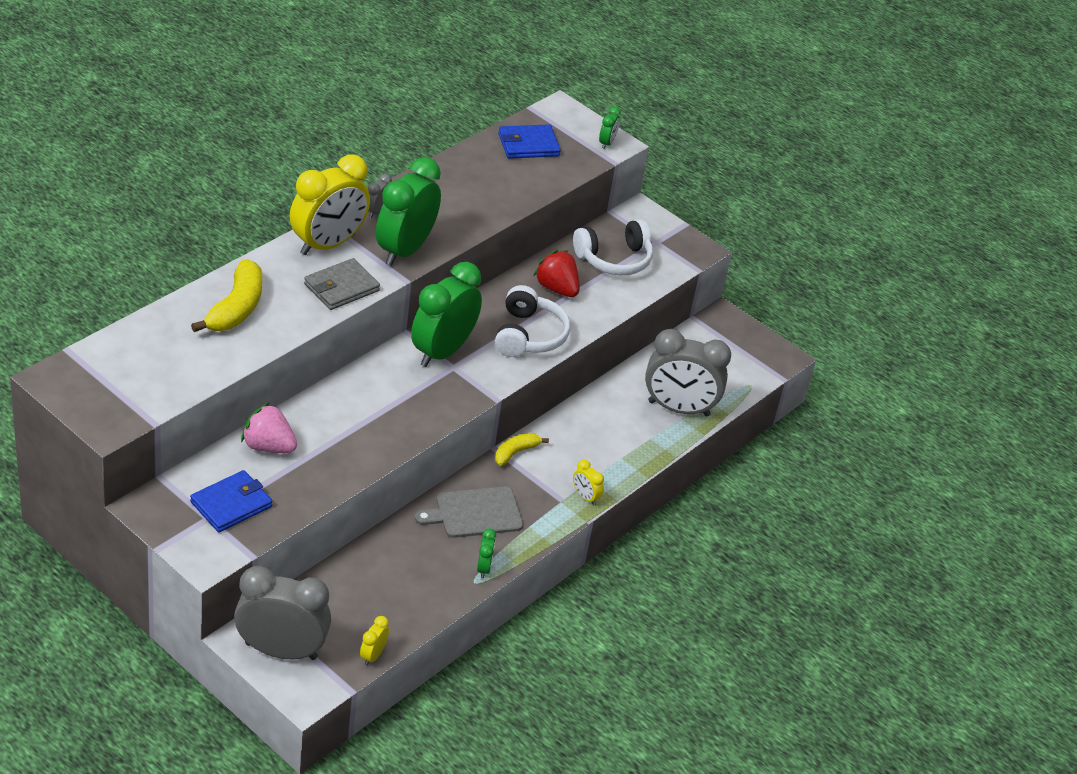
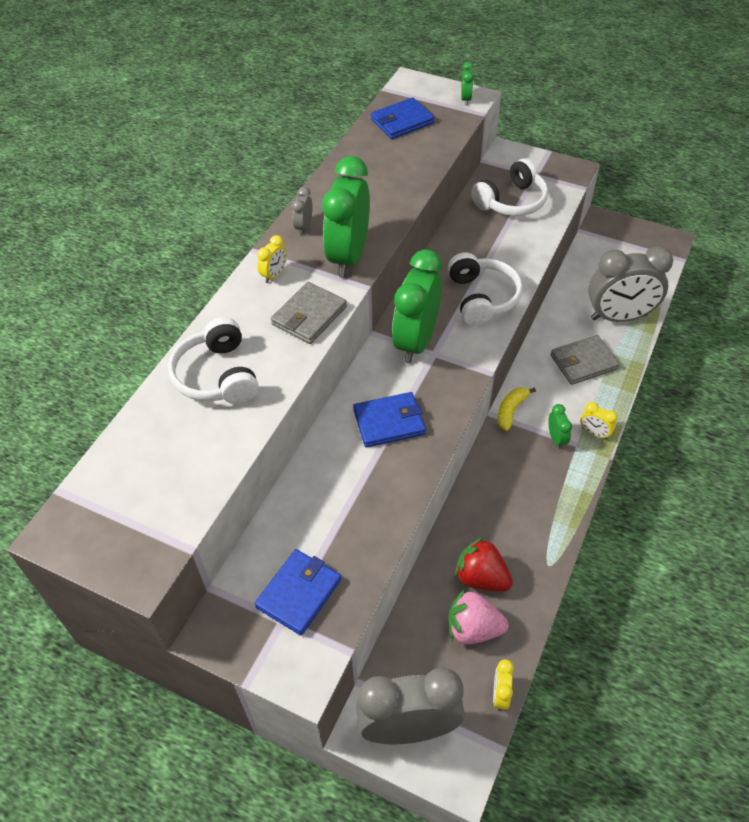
camera: 10 degrees left, 10 degrees up
(236, 308) = (217, 376): yellow banana -> white headphones
(268, 446) = (305, 508): pink strawberry -> pink strawberry (473, 628)
(328, 244) = (274, 275): yellow clock -> yellow clock, size x0.42
(379, 407) = (389, 422): none -> blue wallet
(475, 513) = (509, 488): grey cutting board -> none
(484, 568) = (549, 545): green clock -> green clock (556, 439)
(556, 288) = (480, 245): red strawberry -> red strawberry (481, 577)
(615, 436) = (583, 362): none -> grey wallet

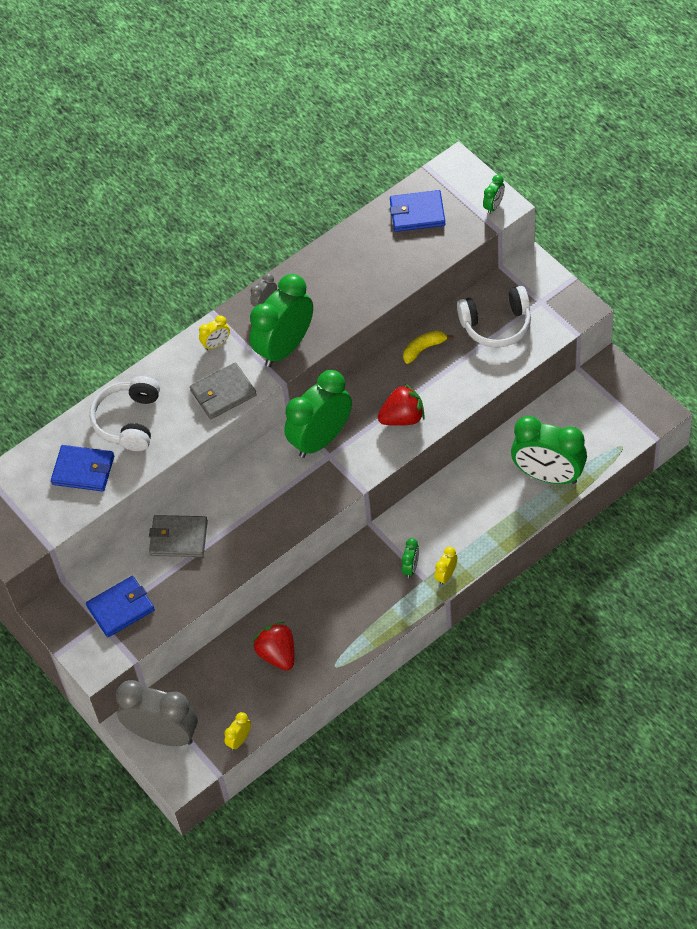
camera: 30 degrees right, 5 degrees up
(389, 422) = (257, 503): blue wallet -> blue wallet (83, 470)
(473, 628) = (248, 688): pink strawberry -> none
(482, 298) = (403, 418): white headphones -> red strawberry
(511, 411) = (389, 528): yellow banana -> yellow banana (424, 348)
(583, 362) = (483, 507): grey wallet -> grey wallet (178, 538)
(594, 433) = (446, 575): yellow clock -> yellow clock turned 60 degrees clockwise
(619, 317) = (548, 475): grey clock -> green clock

